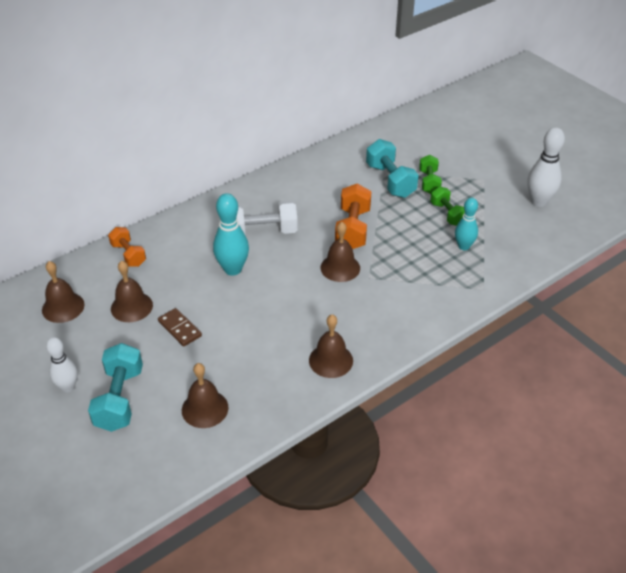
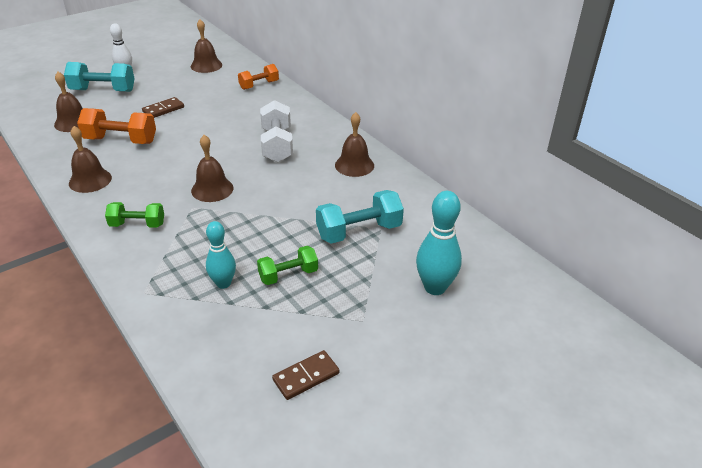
camera: 90 degrees right, 5 degrees down
(131, 307) = (196, 89): brown bell -> brown bell (354, 165)
(233, 269) = (227, 131): turquoise bowling pin -> turquoise bowling pin (435, 287)
(352, 229) = (272, 199): orange dumbbell -> orange dumbbell (121, 140)
(429, 182) = (356, 264): green dumbbell -> green dumbbell (137, 224)
(539, 201) = (306, 377): white bowling pin -> brown domino

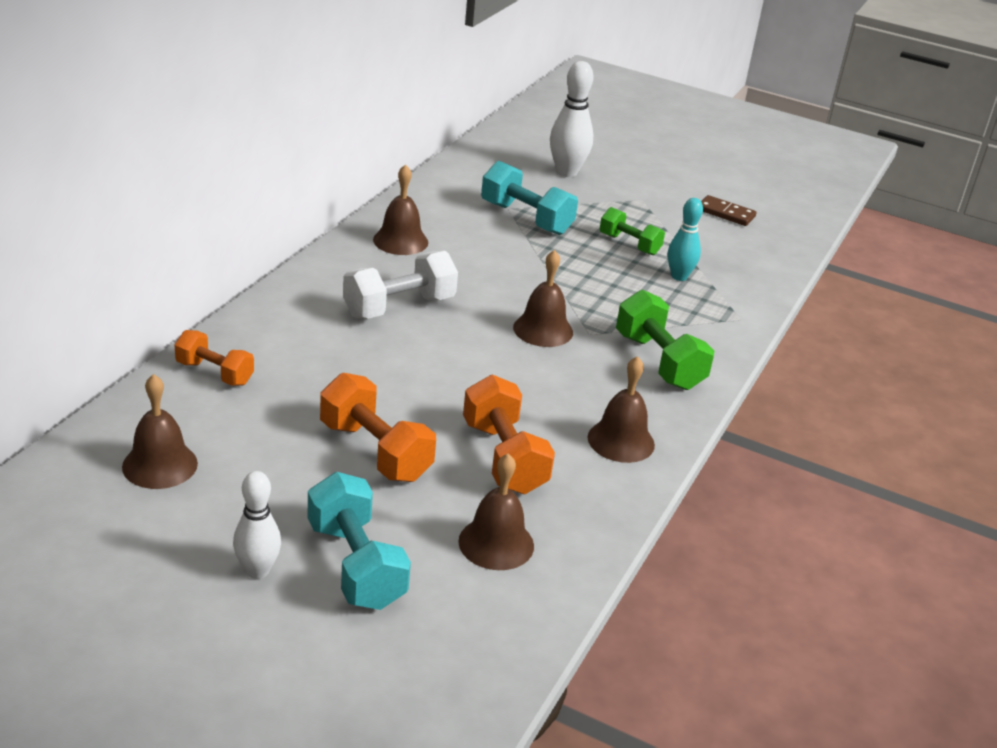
camera: 120 degrees left, 5 degrees down
(137, 224) = (659, 362): green dumbbell -> green dumbbell, size x1.56
(163, 109) = (375, 451): brown domino -> orange dumbbell
(435, 287) = (566, 172): turquoise bowling pin -> white bowling pin

